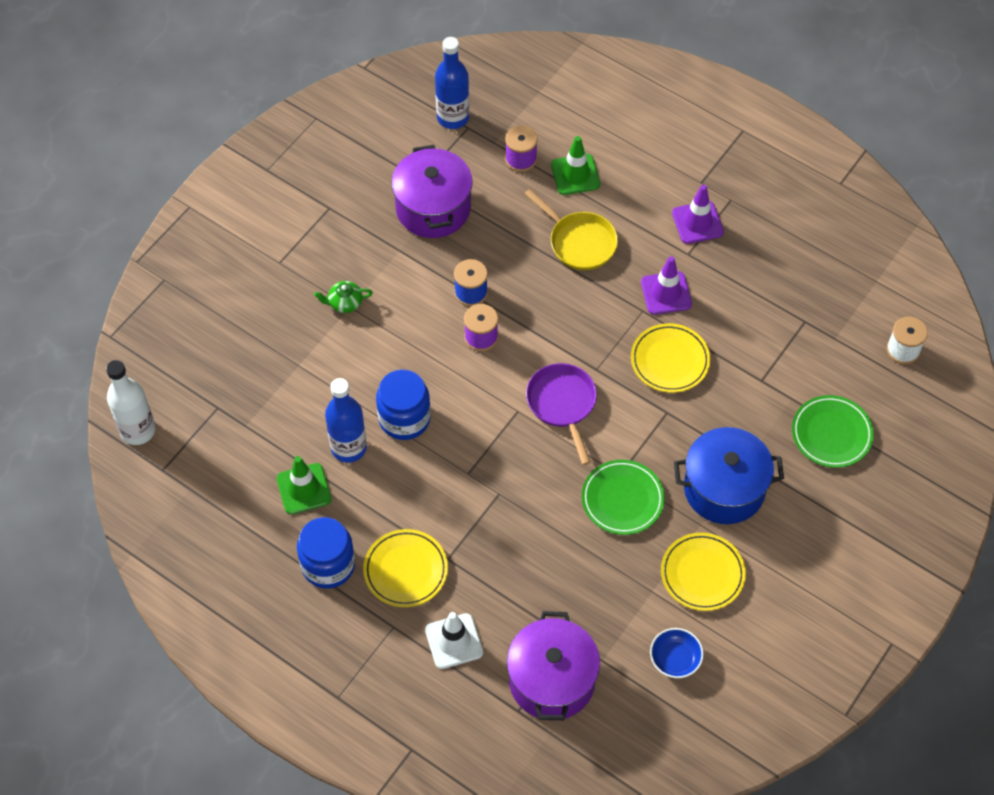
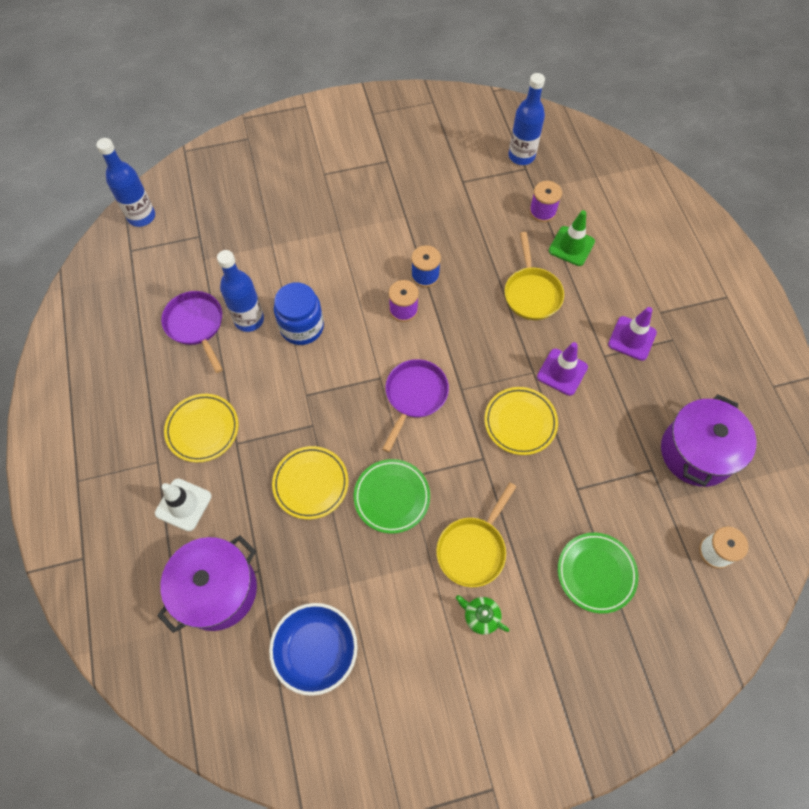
camera: 40 degrees right, 5 degrees up
(138, 430) = (141, 216): white bottle -> blue bottle
(304, 489) = (196, 325): green traffic cone -> purple pan
(328, 565) = (160, 386): blue jar -> none
(344, 303) = (338, 225): green teapot -> green teapot (480, 616)
(433, 208) = (453, 204): purple pot -> purple pot (696, 452)
(675, 658) = (316, 650): blue bowl -> blue bowl, size x1.67
(702, 574) = (397, 601): yellow plate -> yellow plate (311, 483)
(724, 489) = (473, 549): blue pot -> yellow pan

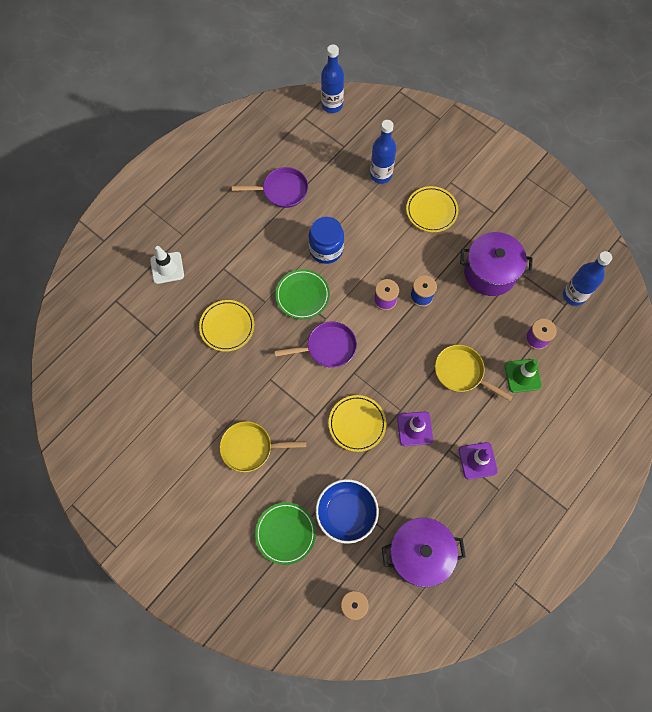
camera: 55 degrees right, 5 degrees up
(196, 325) = (282, 190): purple pan -> purple pan turned 60 degrees clockwise
(202, 429) = (219, 244): yellow plate -> yellow plate (431, 211)
(217, 590) = (131, 321): purple pot -> purple pot (490, 272)
(249, 320) = (308, 216): blue bottle -> blue bottle (380, 175)
(316, 650) = (132, 398): blue bowl -> blue bowl (346, 513)
(392, 497) = (251, 378): green plate -> green plate (302, 295)
(480, 616) = (211, 478): green teapot -> none
(531, 293) = (461, 372): yellow pan -> yellow pan turned 75 degrees clockwise

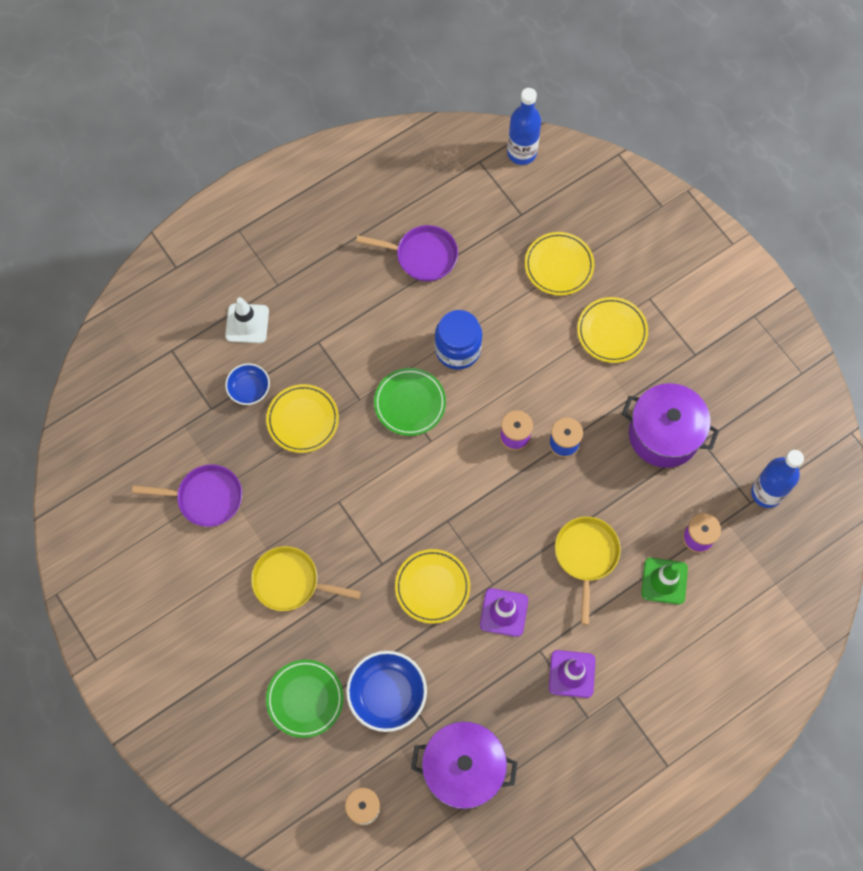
camera: 15 degrees right, 0 degrees up
(181, 314) = (249, 389): none -> blue bowl
(328, 347) = (423, 479): purple pan -> purple pan (205, 498)
(380, 175) = (559, 265): blue bottle -> yellow plate
(461, 372) = (586, 556): yellow pan -> yellow pan turned 45 degrees clockwise

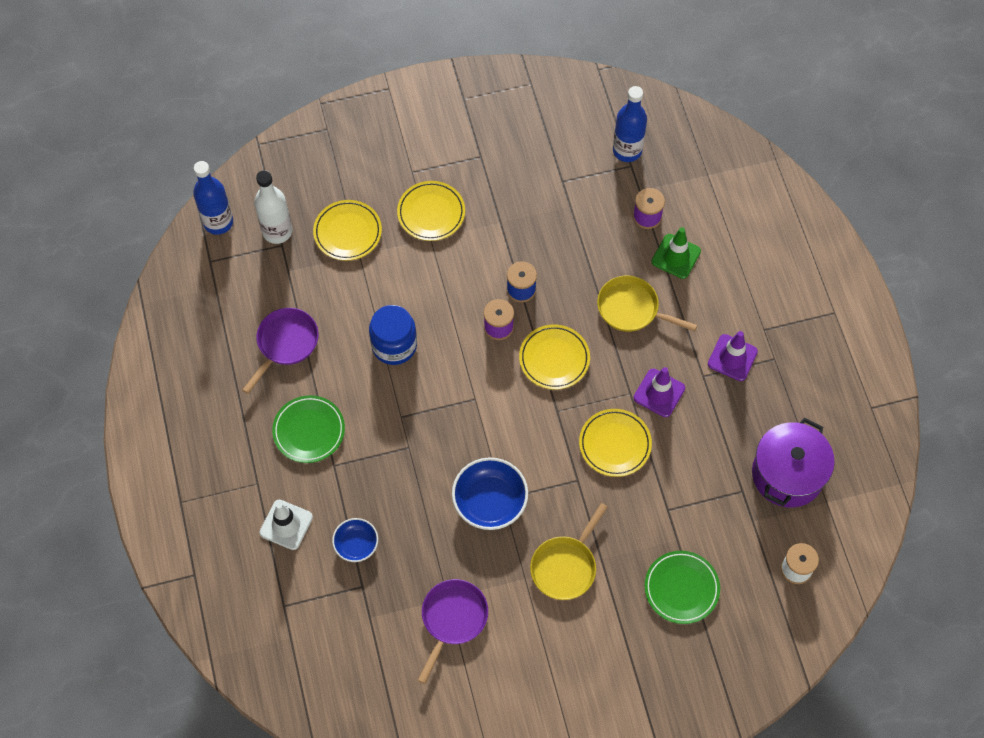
camera: 70 degrees left, 5 degrees down
(303, 420) = (408, 504): yellow plate -> yellow plate (554, 359)
(387, 694) = (700, 515): blue bowl -> blue bowl (490, 501)
(410, 403) = (430, 404): green plate -> green plate (309, 431)
(533, 205) = (277, 231): none -> white bottle
(664, 434) = (544, 208): purple pot -> none

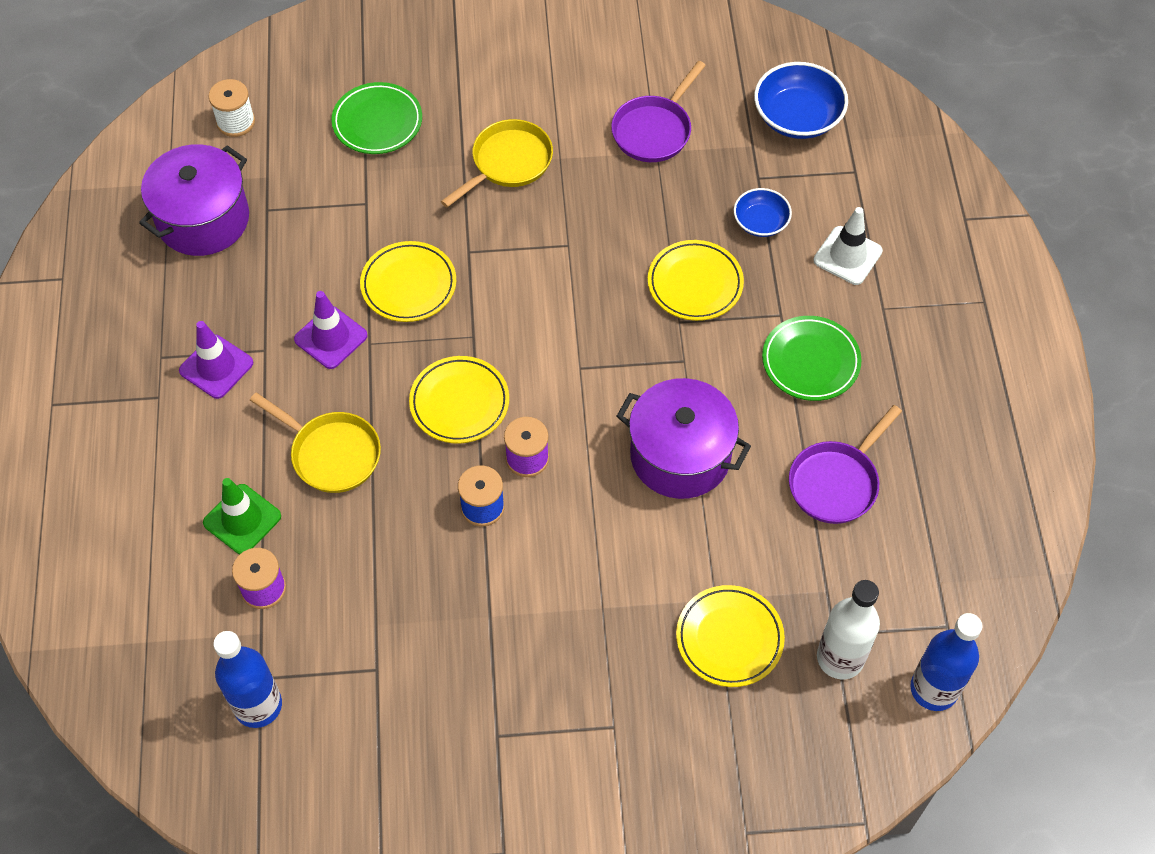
camera: 170 degrees left, 5 degrees down
(394, 345) = (680, 455): blue jar -> purple pot
(431, 213) = (594, 649): yellow plate -> yellow plate (695, 284)
(490, 501) = (585, 244): blue bowl -> blue bowl (797, 117)

